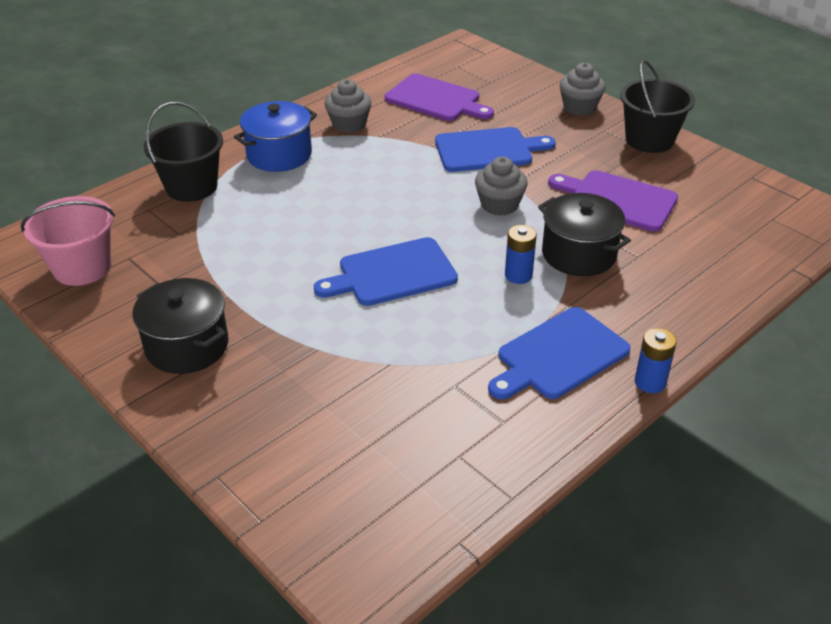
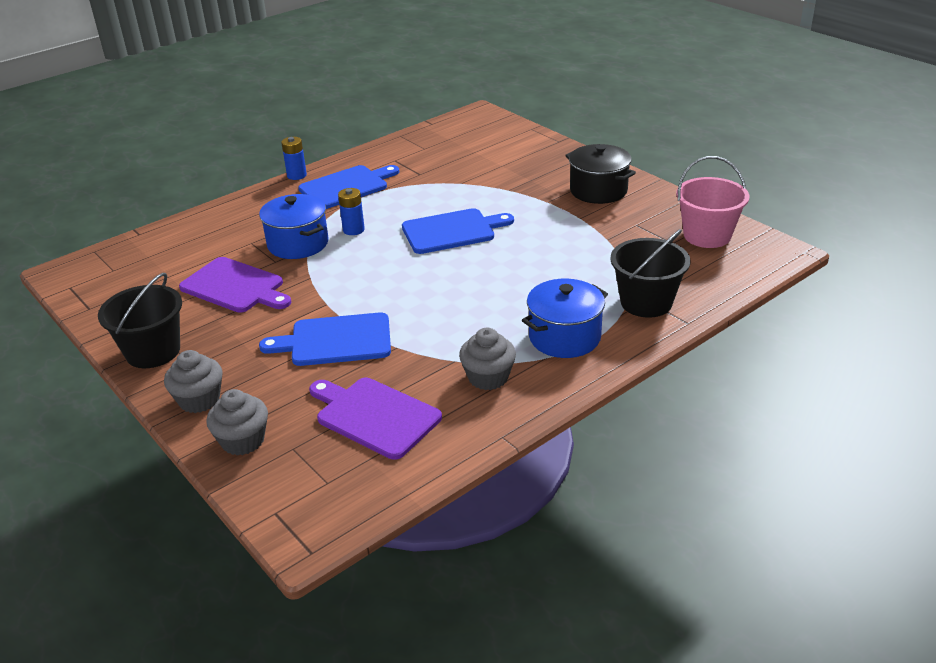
camera: 175 degrees left, 5 degrees down
(499, 205) = (346, 283): grey cupcake -> grey cupcake (243, 440)
(579, 254) = (298, 244): black pot -> blue pot

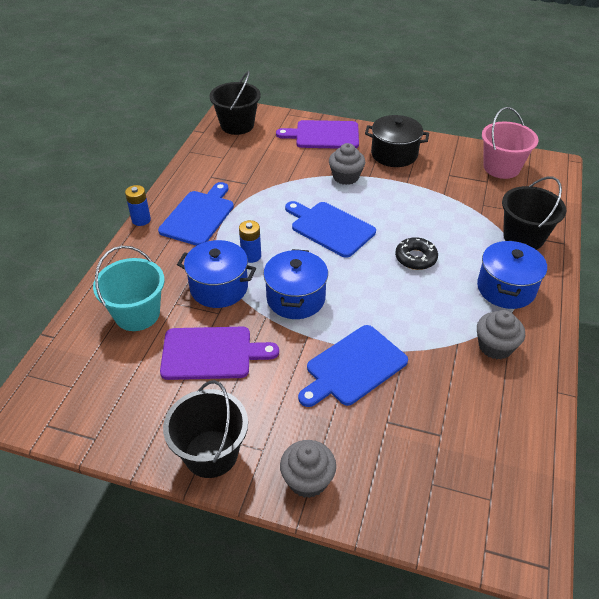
camera: 35 degrees left, 10 degrees up
(214, 240) = (137, 314): none -> turquoise bucket
(243, 440) = (387, 499): grey cupcake -> grey cupcake (346, 177)
(351, 273) = (296, 298): none -> blue pot
(374, 416) = (457, 420): purple cutting board -> purple cutting board (323, 135)
(452, 231) = (330, 228): blue cutting board -> blue cutting board turned 90 degrees counterclockwise
(469, 126) = (237, 125): none -> black bucket
(504, 281) = (415, 258): none -> black donut

